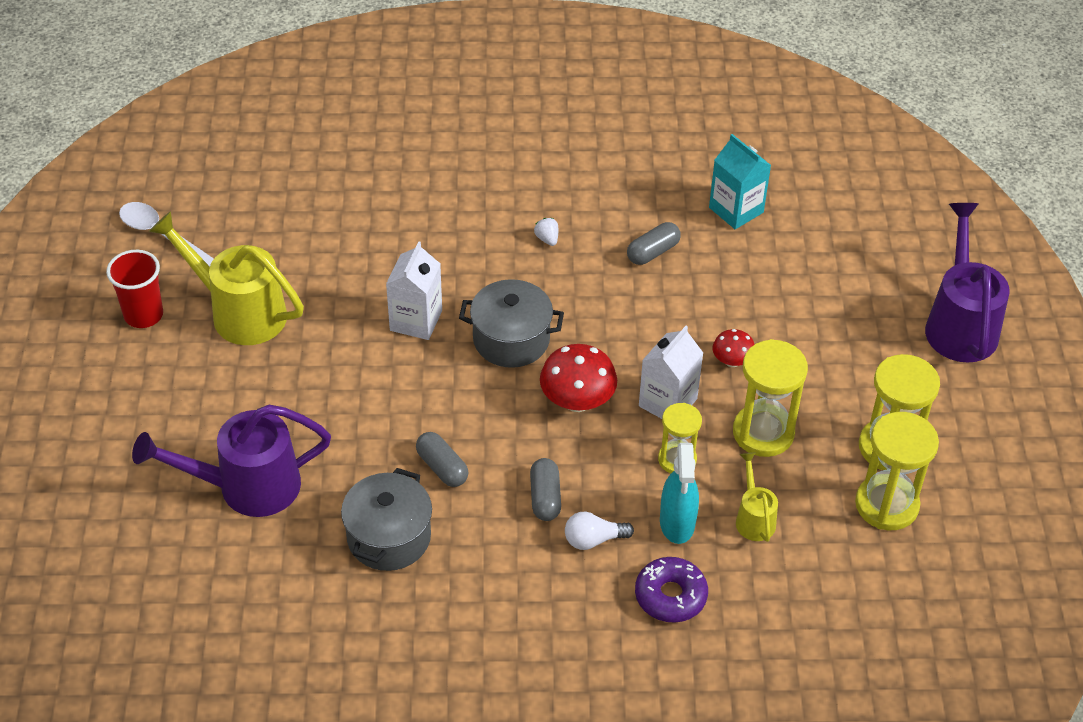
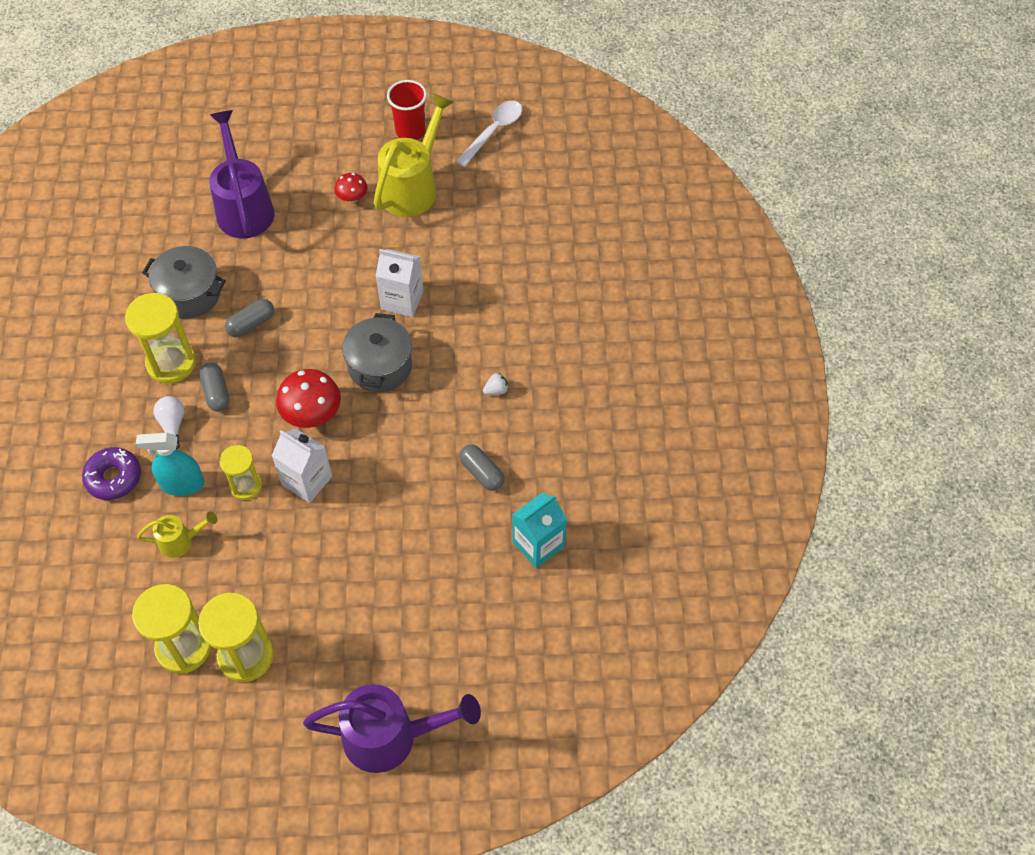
camera: 90 degrees right, 10 degrees up
(545, 497) = (216, 392): grey capsule -> grey capsule turned 75 degrees clockwise
(732, 361) = (350, 532): red mushroom -> red mushroom (352, 197)
(763, 433) = (269, 553): yellow hourglass -> yellow hourglass (171, 363)

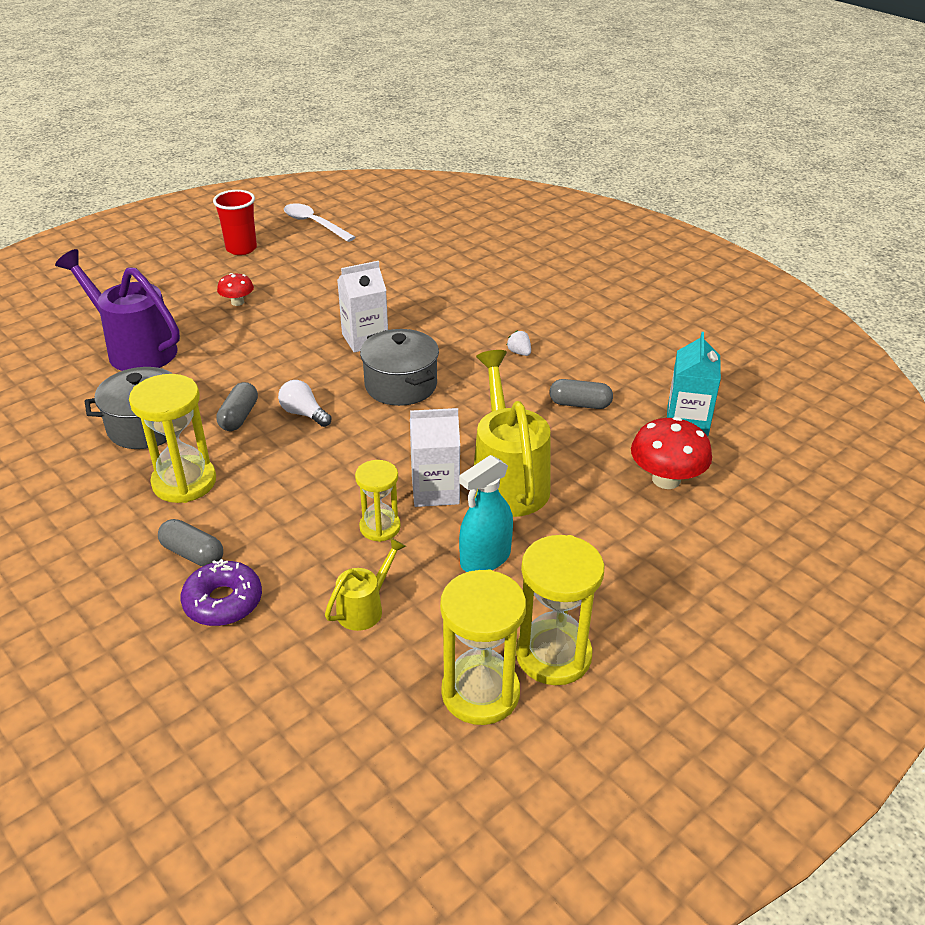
camera: 40 degrees left, 20 degrees down
(172, 425) = (243, 525): white light bulb -> white light bulb (304, 414)
(182, 484) = (310, 563): turquoise spray bottle -> turquoise spray bottle (485, 558)
(216, 392) = (261, 478): grey capsule -> grey capsule (193, 553)
(312, 414) = (379, 445): red mushroom -> red mushroom (666, 479)
(391, 737) = (770, 623): purple watering can -> none
(413, 187) = (285, 276): yellow watering can -> yellow watering can (507, 480)
(493, 132) = (314, 224): white spoon -> white spoon turned 45 degrees counterclockwise
(496, 390) = (519, 352): white strawberry -> white strawberry turned 60 degrees counterclockwise

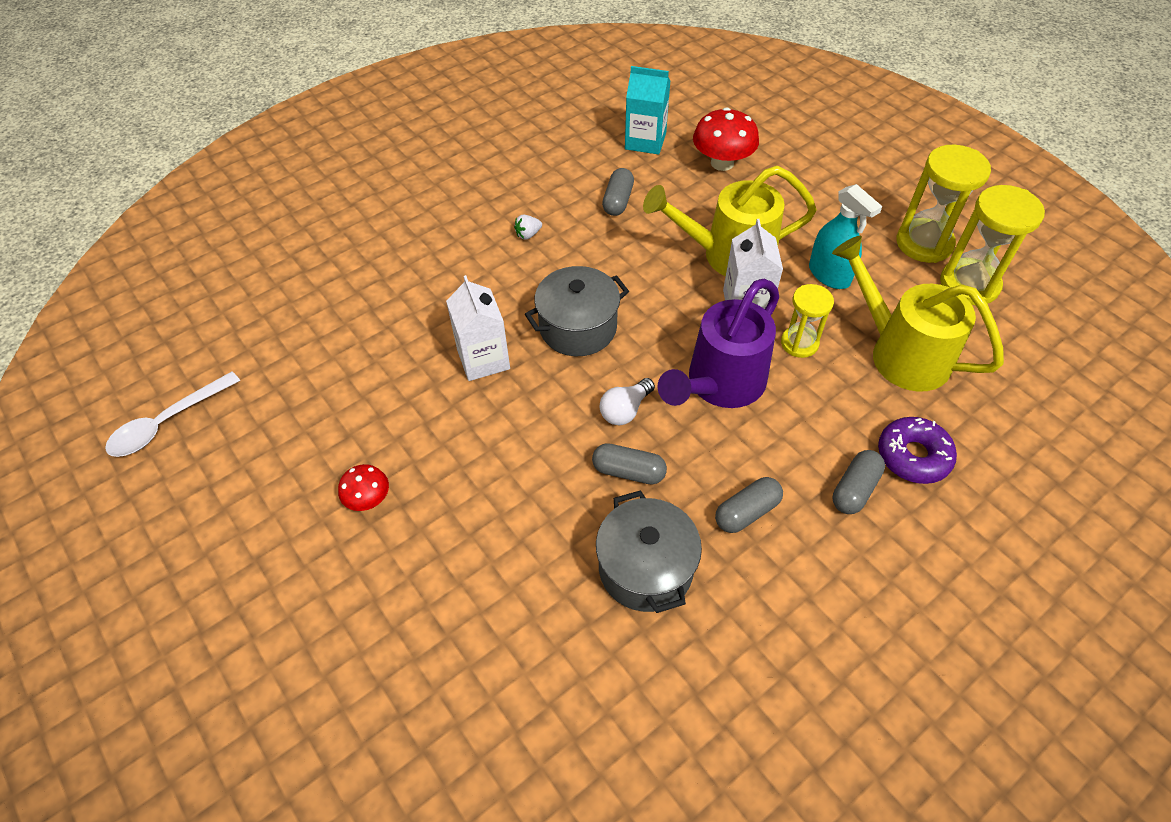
camera: 85 degrees left, 15 degrees up
(135, 349) = (468, 613): purple watering can -> purple watering can (719, 385)
(184, 482) = (746, 512): yellow hourglass -> grey capsule
(241, 249) = (212, 510): red cup -> none
(365, 608) = (899, 352): yellow watering can -> yellow watering can, size x1.98

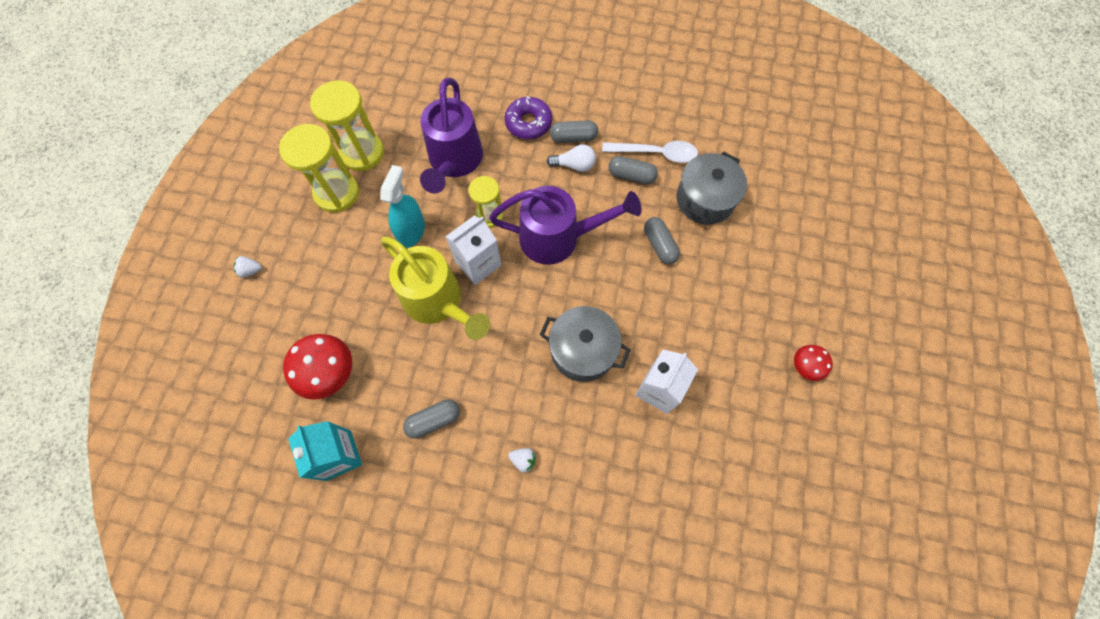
camera: 130 degrees left, 15 degrees up
(167, 422) = (893, 556): white spoon -> white spoon (655, 153)
(625, 410) = (621, 275): white light bulb -> white light bulb (574, 165)
(871, 157) = (251, 270): none -> white strawberry
(899, 352) = (454, 162): yellow watering can -> purple watering can

